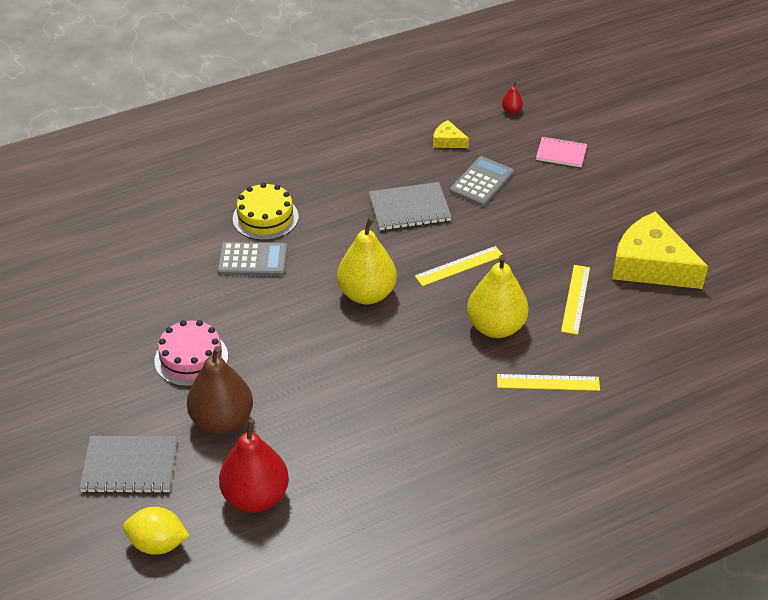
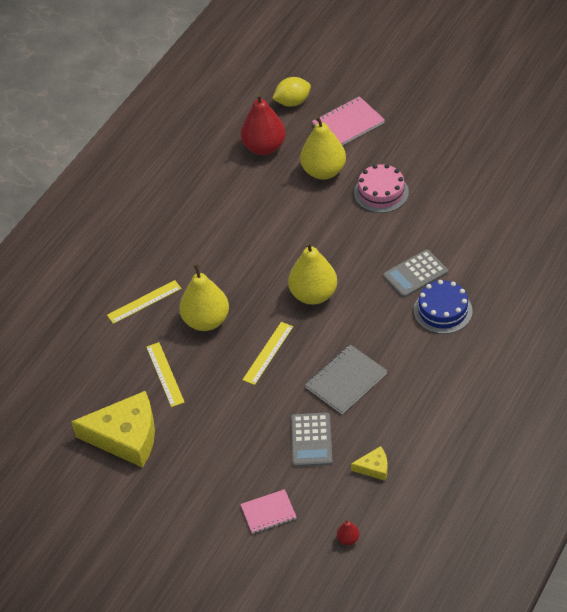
camera: 150 degrees right, 5 degrees up
(129, 466) = (348, 123): grey notebook -> pink notebook
(222, 420) = (323, 171): brown pear -> yellow pear
(265, 217) = (443, 310): yellow cake -> blue cake

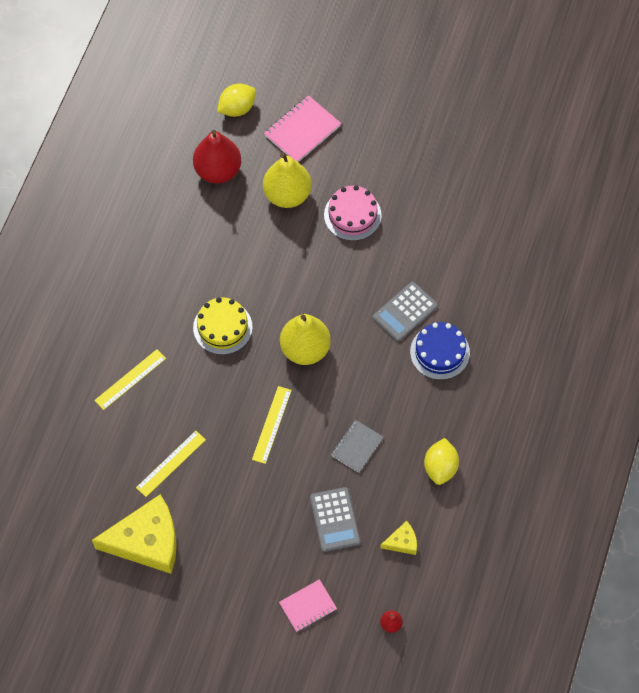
camera: 15 degrees left, 15 degrees up
(165, 374) = (171, 463): yellow ruler -> yellow ruler turned 75 degrees clockwise
(206, 321) = (200, 394): yellow pear -> none
(240, 269) = (222, 327): none -> yellow cake
(346, 381) = (357, 447): grey notebook -> grey notebook, size x0.66
(425, 408) = (440, 467): none -> yellow lemon

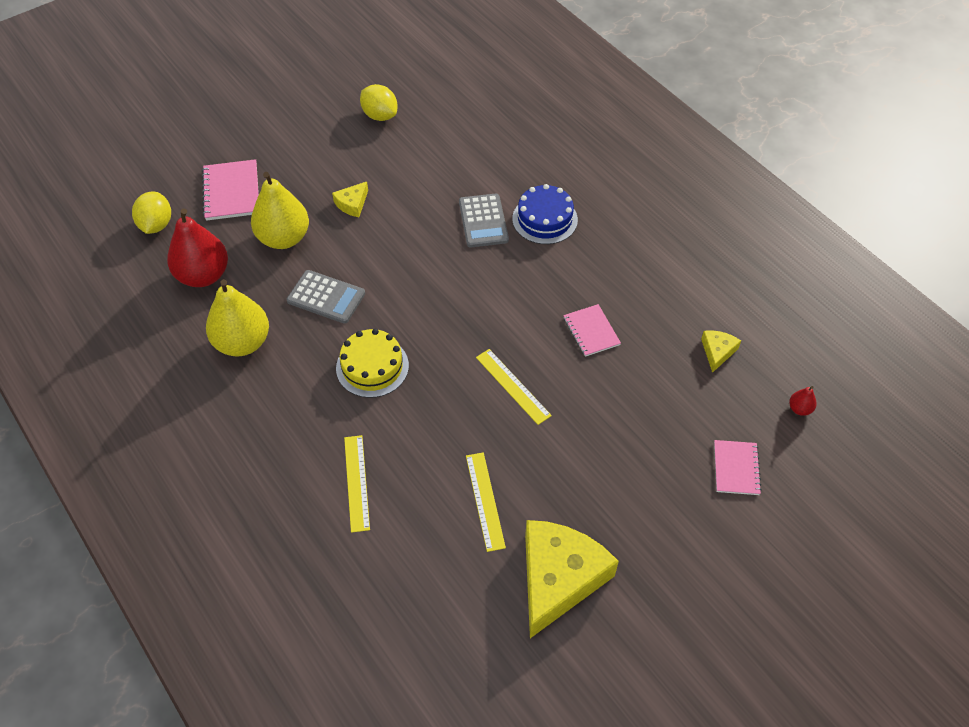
camera: 55 degrees left, 10 degrees down
(305, 349) = (455, 314): yellow pear -> yellow pear (242, 342)
(334, 519) = (655, 392): grey calculator -> grey calculator (326, 297)
(352, 215) = (352, 204): pink cake -> yellow cheese
(357, 447) = (591, 331): grey notebook -> pink notebook
(440, 467) = (661, 281): yellow lemon -> yellow lemon (380, 115)

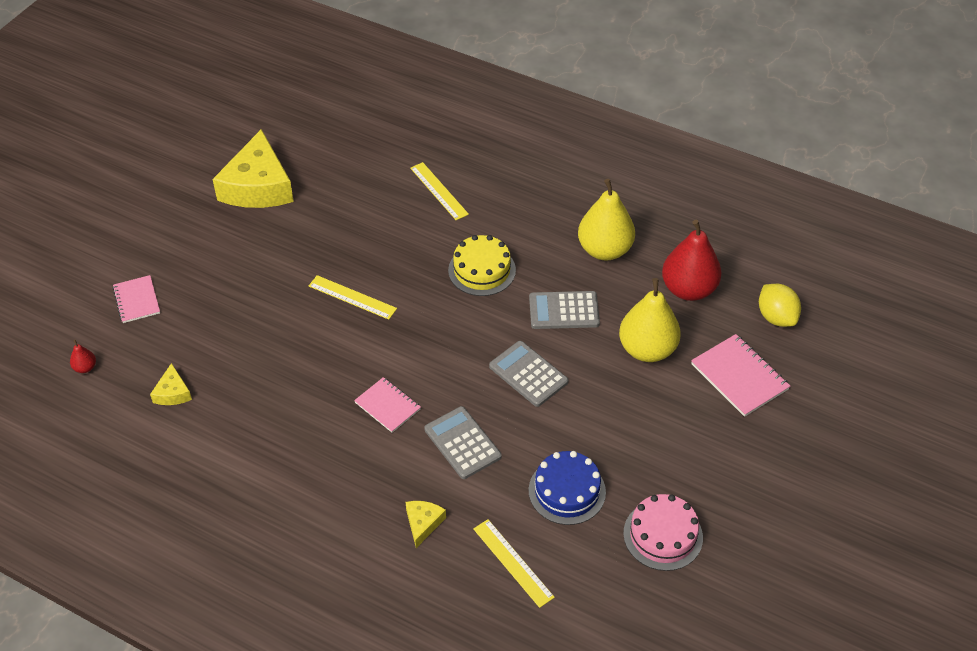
camera: 155 degrees right, 5 degrees down
(352, 204) = (609, 410): yellow cheese -> yellow cheese (423, 523)
(380, 115) = (663, 535): yellow lemon -> pink cake
(396, 254) = (528, 374): none -> grey calculator
(484, 501) = (334, 212): yellow ruler -> yellow ruler (513, 562)
(544, 219) = (398, 470): blue cake -> blue cake (567, 491)
(591, 331) = (301, 368): pink notebook -> pink notebook (387, 406)

